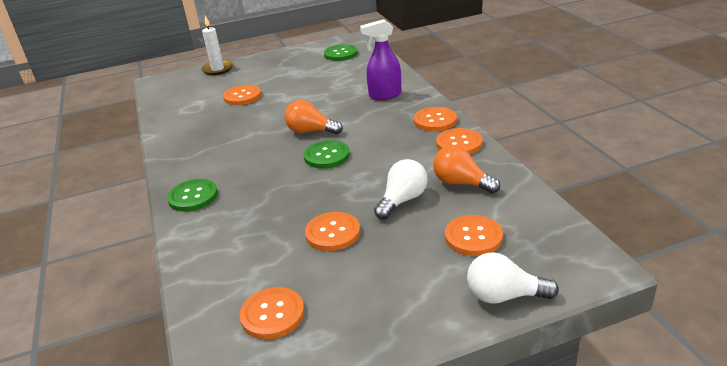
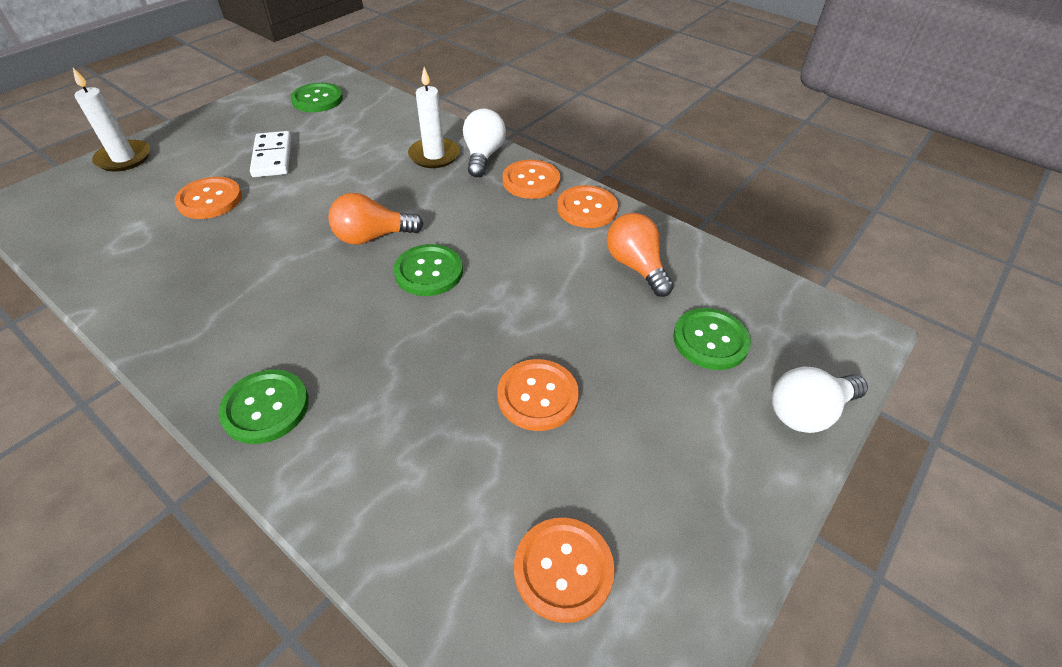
camera: 35 degrees left, 15 degrees up
(291, 81) = (272, 157): none -> white domino
(384, 95) = (434, 155): purple spray bottle -> white candle
(402, 200) = (586, 313): white light bulb -> white light bulb (483, 156)
(461, 183) = (635, 266): orange light bulb -> orange light bulb turned 60 degrees clockwise
(473, 237) = (710, 340): orange button -> green button

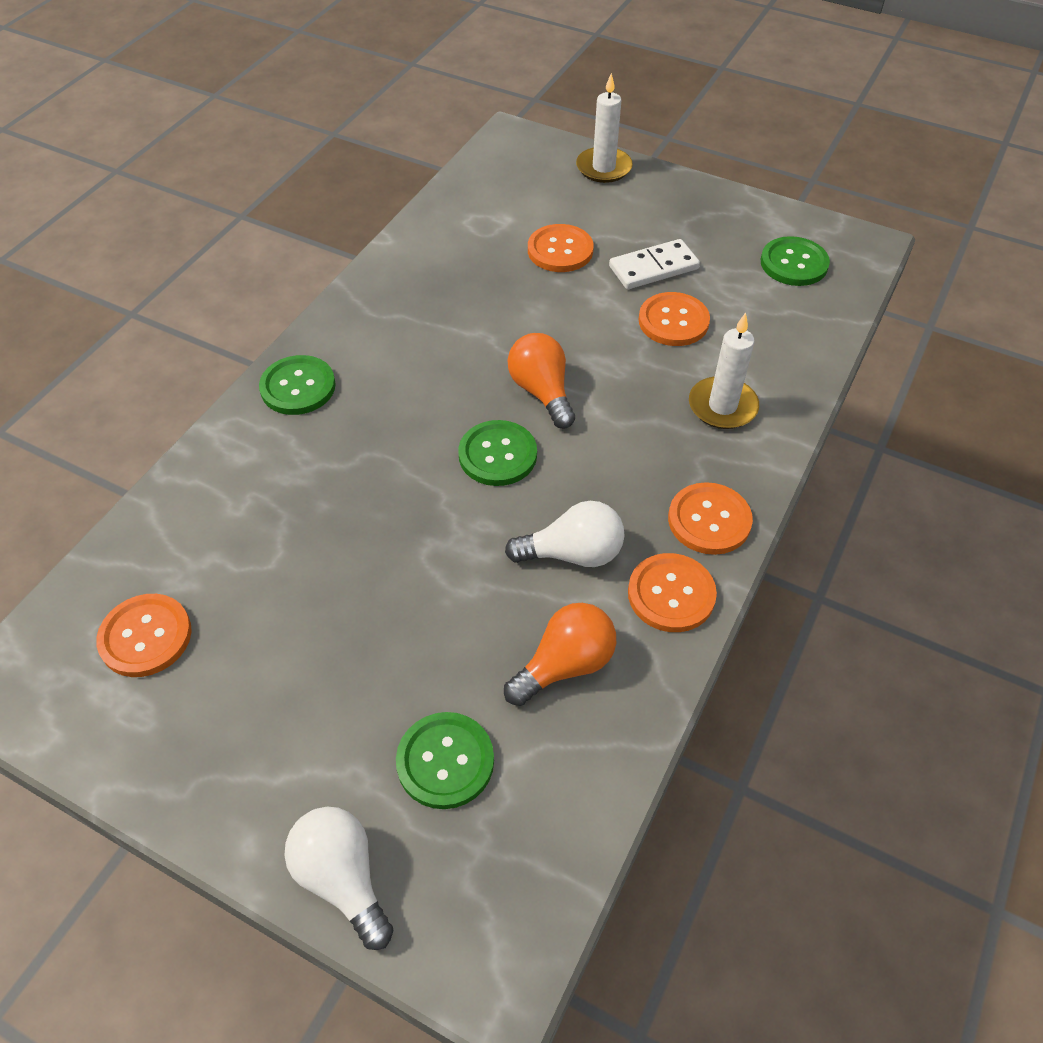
camera: 80 degrees right, 5 degrees up
(483, 156) = (745, 456): white light bulb -> white light bulb (573, 553)
(537, 396) = (334, 587): orange button -> orange button (673, 321)

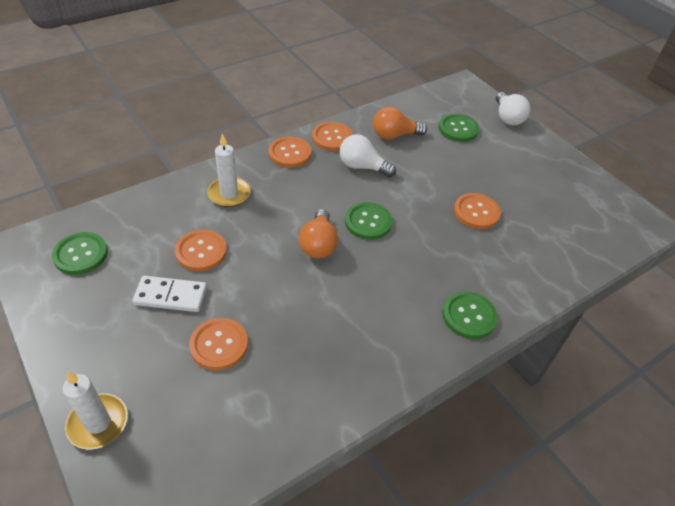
camera: 155 degrees left, 5 degrees down
(145, 636) = (579, 215): orange button -> orange button (476, 212)

